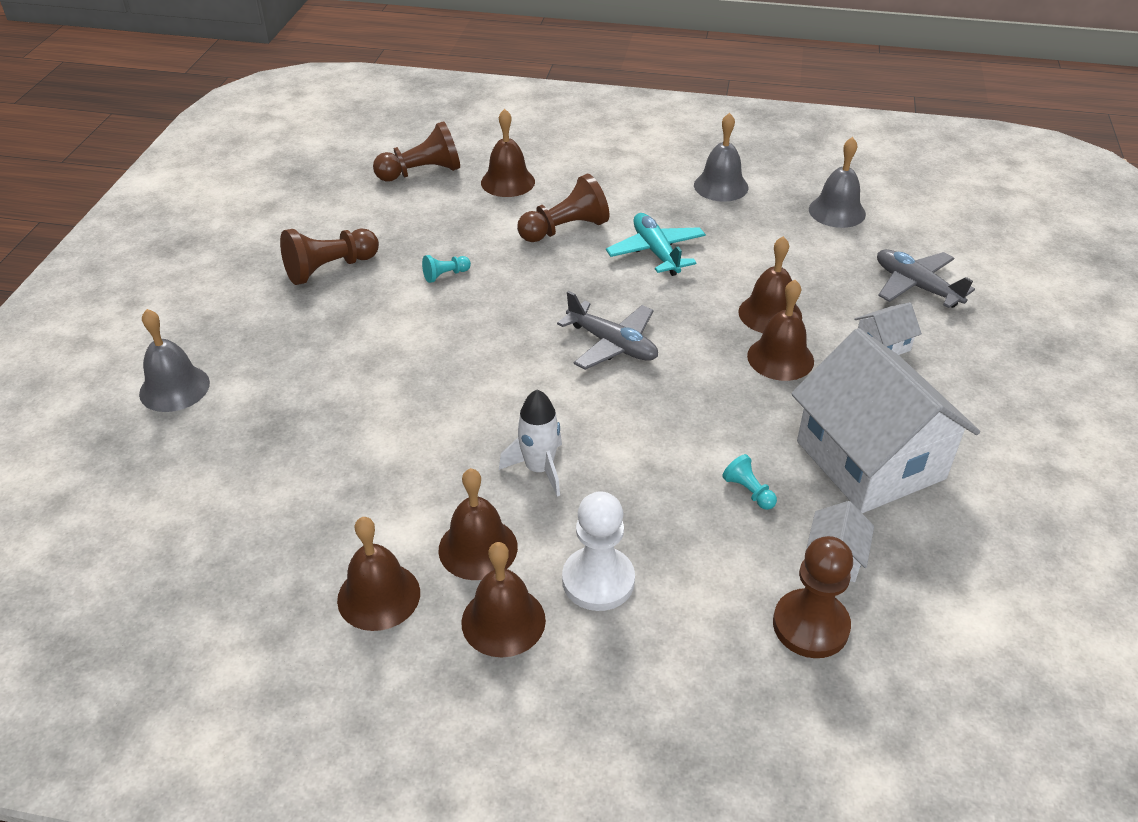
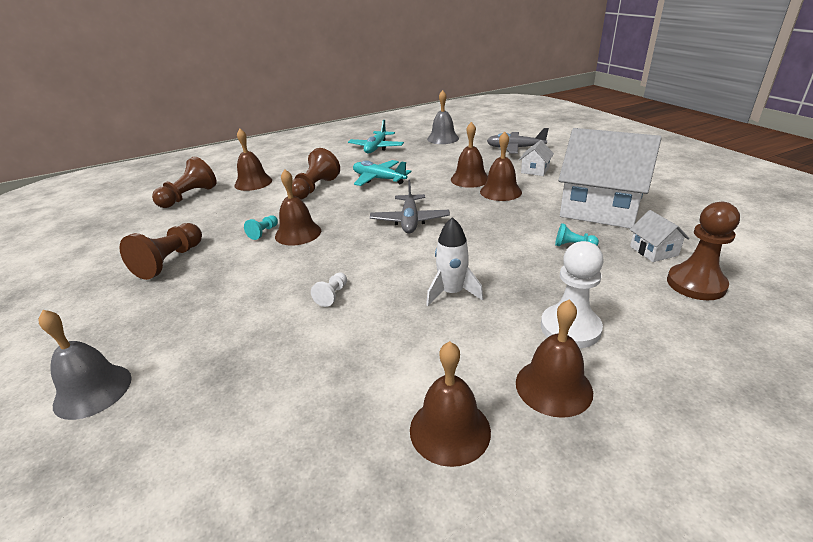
camera: 35 degrees left, 10 degrees down
(428, 402) = (332, 295): none -> white pawn
(478, 548) = (476, 355): brown bell -> brown bell (298, 233)
(612, 344) = (410, 221): grey plane -> grey plane turned 90 degrees clockwise
(721, 186) = (376, 148): grey bell -> turquoise plane

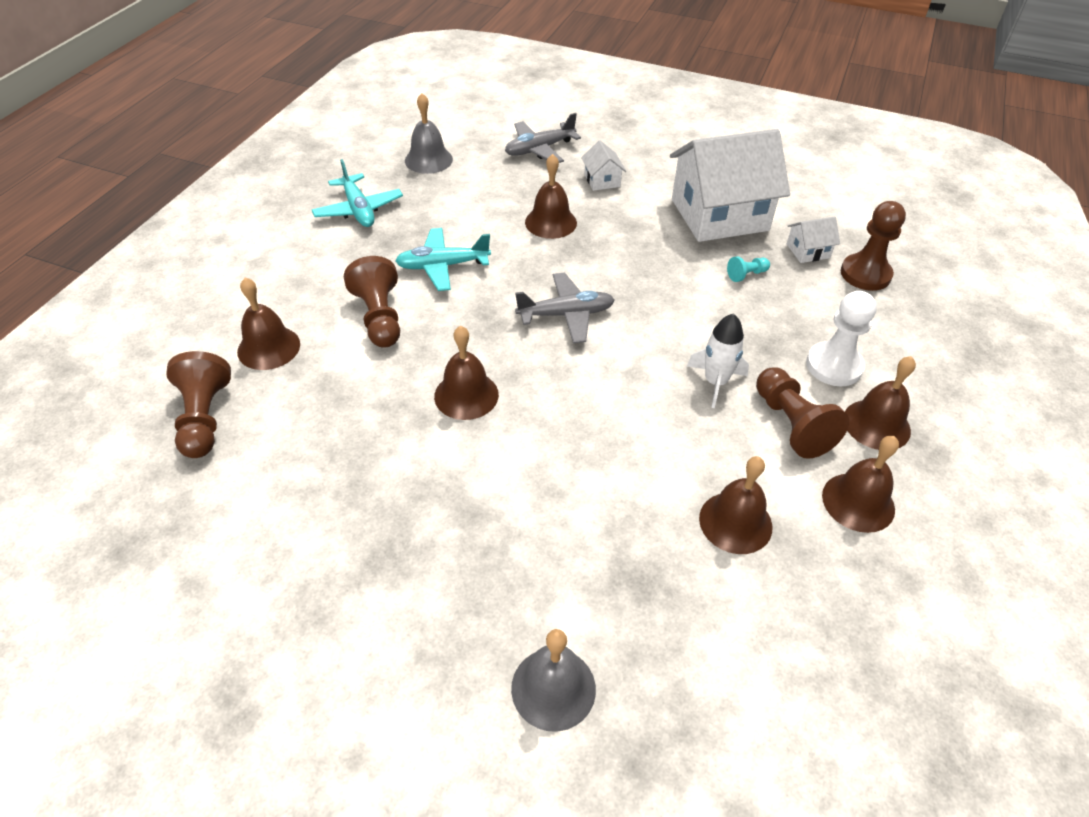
camera: 45 degrees left, 15 degrees up
(170, 261) = (367, 520): brown pawn -> brown pawn (791, 424)
(263, 232) = (421, 416): turquoise pawn -> none
(332, 295) = (619, 448): white pawn -> none
(410, 221) = (566, 315): grey plane -> grey plane turned 60 degrees counterclockwise
(500, 191) = (605, 229): brown bell -> brown bell (735, 522)
(653, 251) = (808, 251): white house -> white house turned 45 degrees counterclockwise

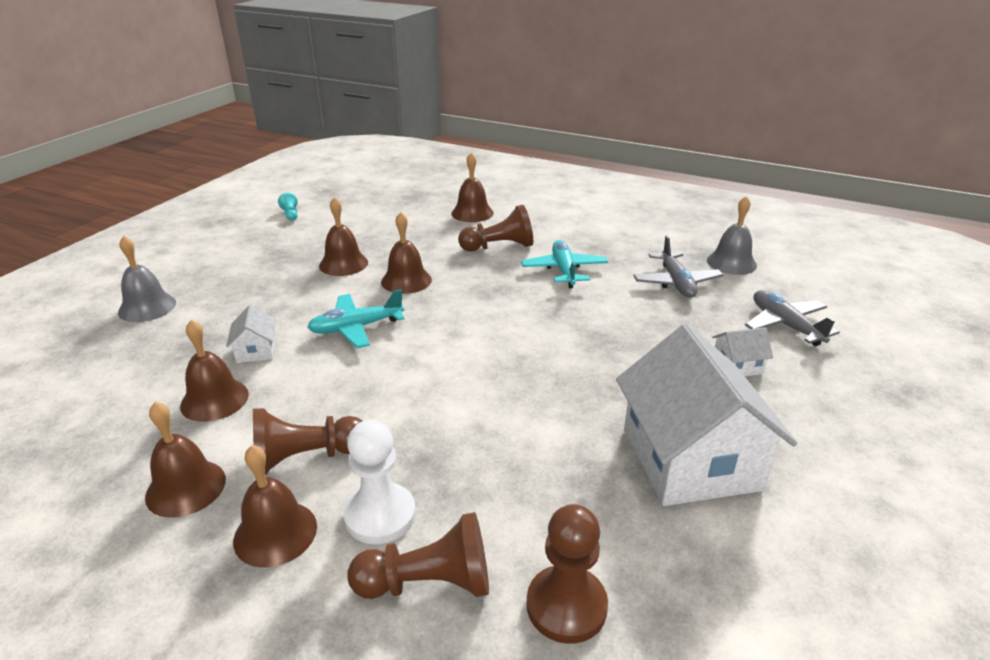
camera: 95 degrees right, 15 degrees down
(204, 418) = (413, 200): brown pawn -> brown pawn (429, 583)
(358, 210) = (638, 234): turquoise plane -> turquoise plane (356, 328)
(551, 222) = (642, 326): brown bell -> brown bell (343, 264)
(566, 315) = (495, 329): grey plane -> grey plane (676, 283)
(715, 382) = (382, 411): white rocket -> none
(746, 275) = (559, 465): turquoise pawn -> turquoise pawn (290, 214)
(808, 251) = (619, 543): white house -> white house (256, 350)

